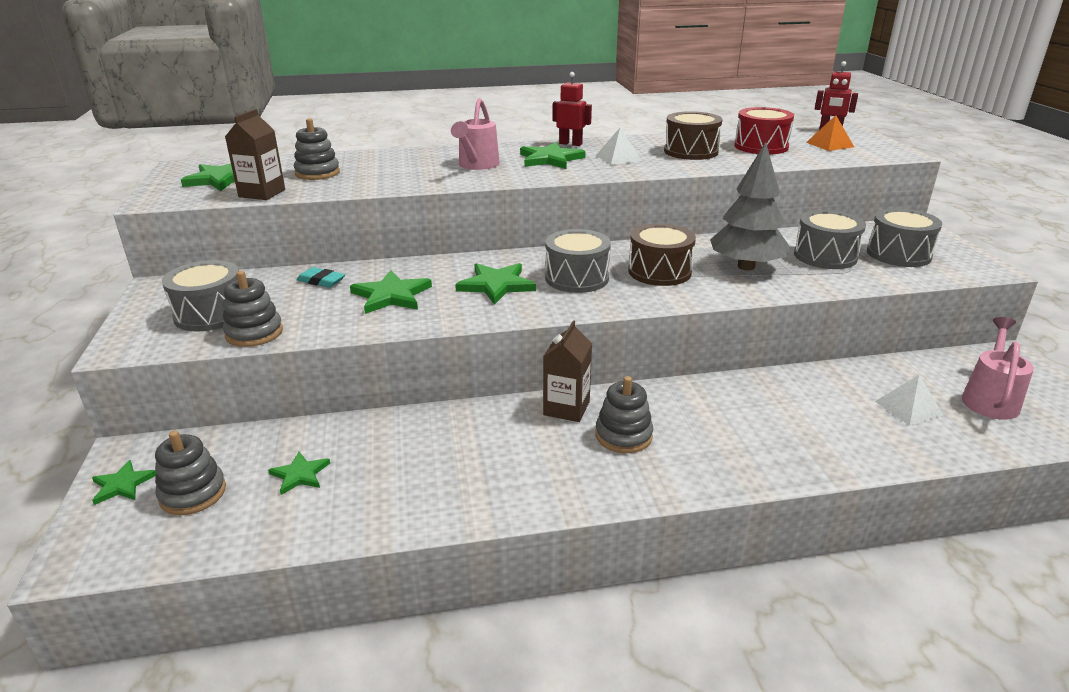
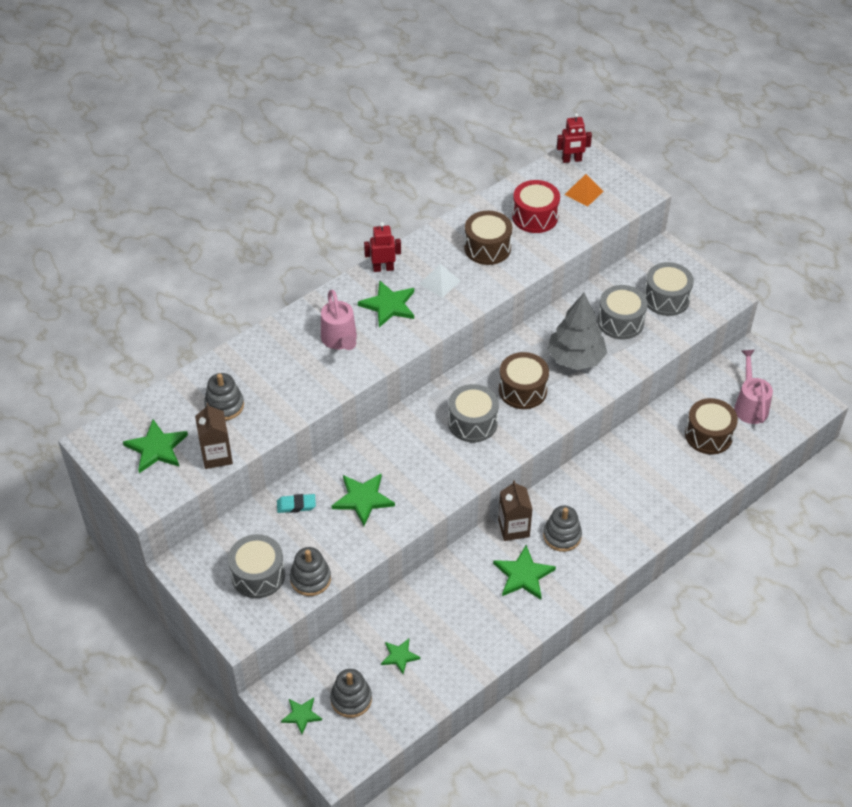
camera: 30 degrees left, 20 degrees up
(496, 285) = (424, 455): green star -> green star (523, 575)
(908, 408) = (708, 435): white pyramid -> brown drum

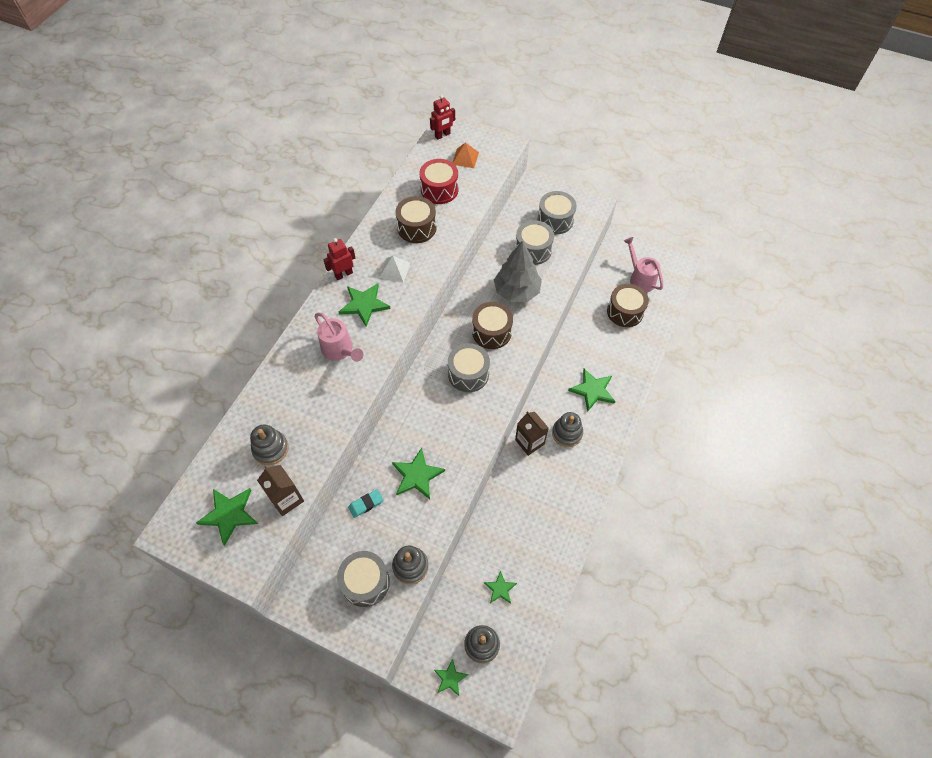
camera: 25 degrees left, 10 degrees up
(523, 575) = (556, 477): green star -> green star (593, 390)

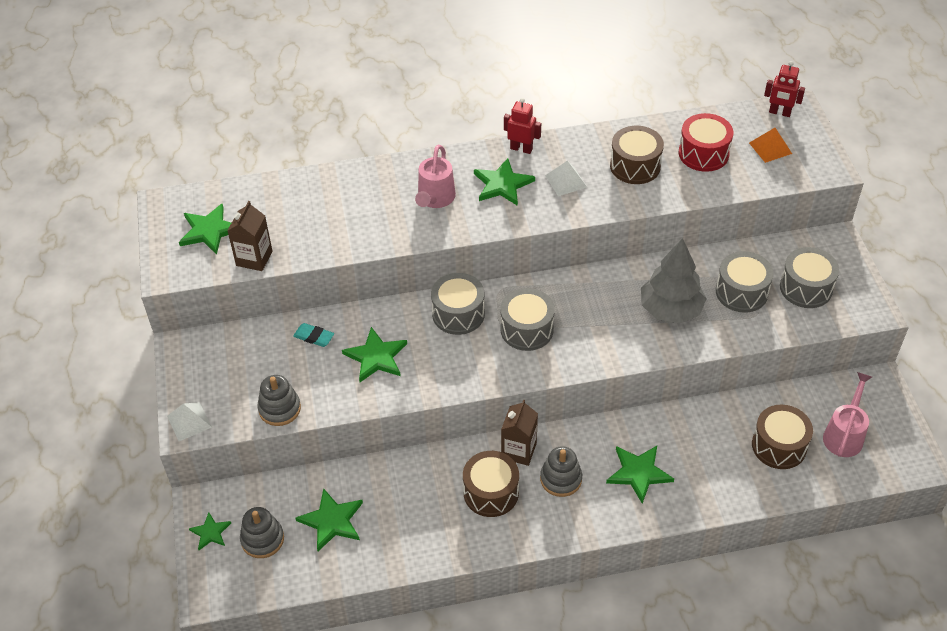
camera: 55 degrees right, 10 degrees down
(270, 449) = (292, 217): grey stacking toy -> none
(365, 582) = (238, 384): grey drum -> grey drum (458, 314)
(371, 638) = (189, 421): none -> white pyramid
(491, 332) = (596, 318): brown drum -> brown drum (491, 492)
(500, 589) = (332, 521): green star -> green star, size x1.64

